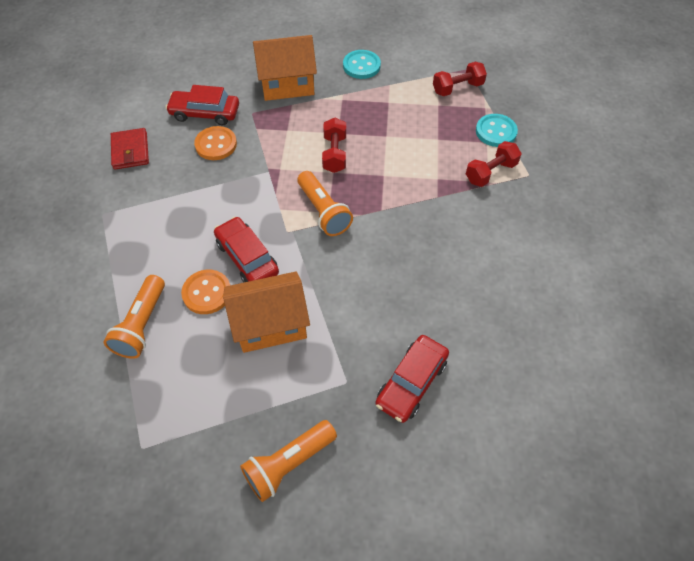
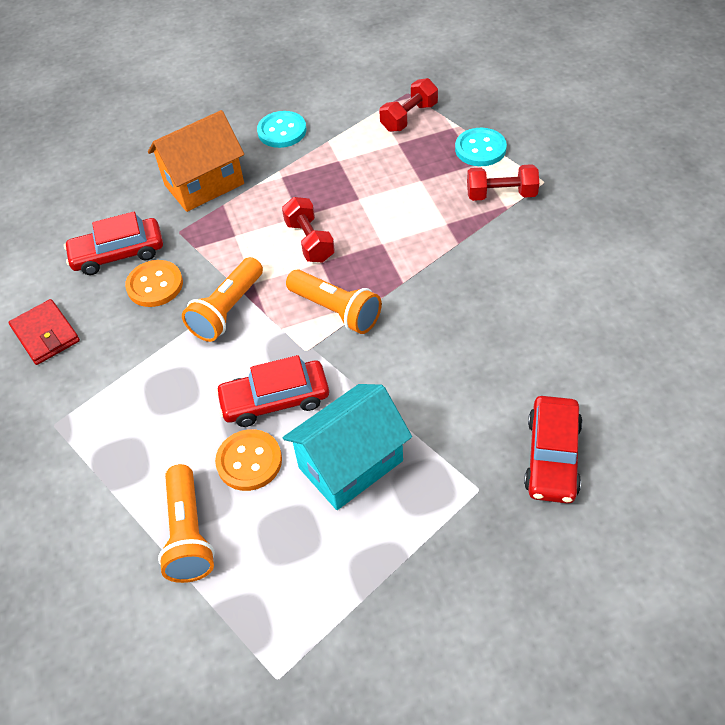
camera: 20 degrees left, 5 degrees down
(247, 257) = (275, 400): red car -> red car turned 45 degrees counterclockwise
(270, 325) = (350, 464): orange house -> turquoise house
(288, 463) = (468, 610): orange flashlight -> orange flashlight (227, 310)
(490, 172) = (501, 194): red dumbbell -> red dumbbell turned 60 degrees clockwise

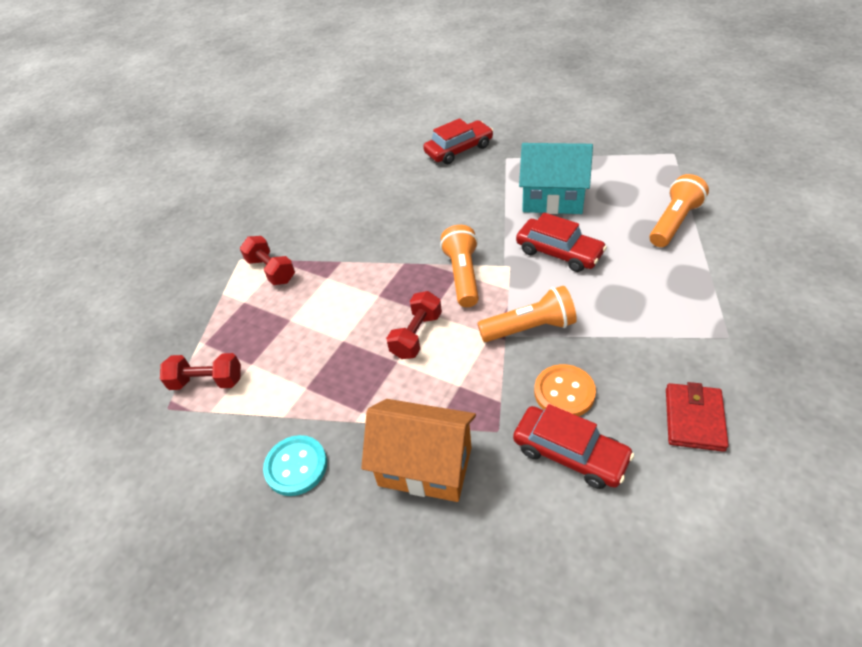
camera: 130 degrees left, 5 degrees down
(249, 461) = (607, 233): orange button -> none
(480, 149) = (223, 311): turquoise button -> none

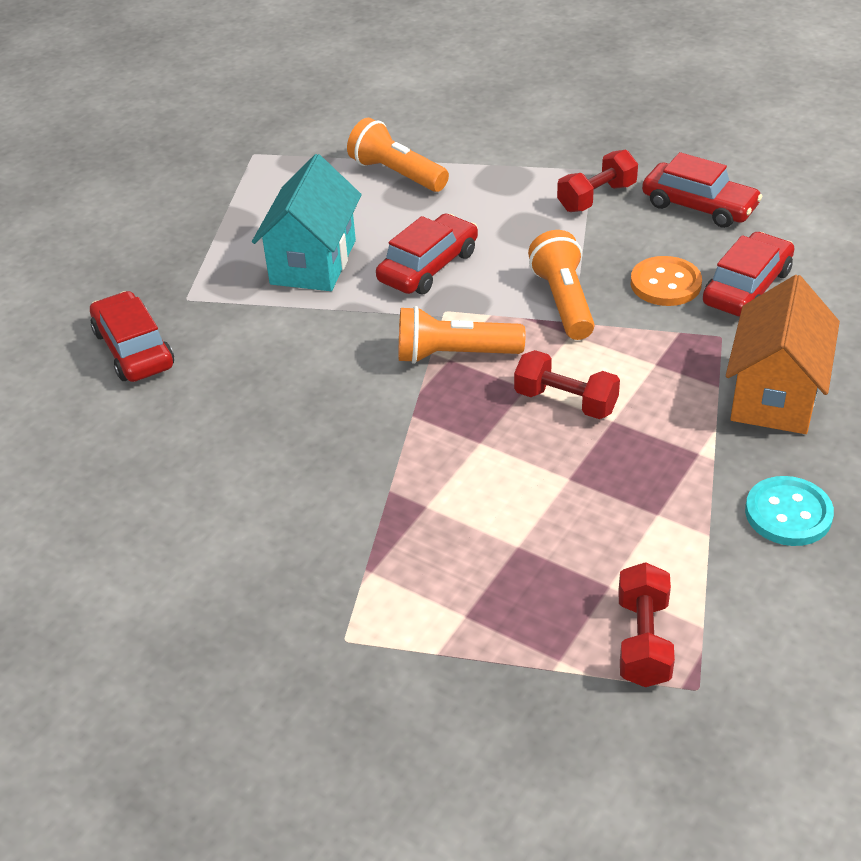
camera: 90 degrees left, 5 degrees down
(271, 270) = (389, 585): red dumbbell -> red dumbbell (596, 197)
(694, 419) = (699, 206): red wallet -> red car

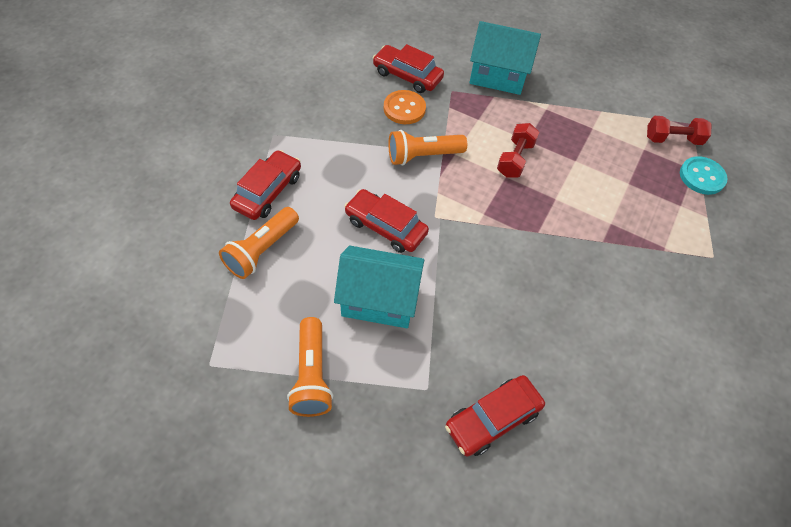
camera: 100 degrees left, 15 degrees up
(454, 355) = (479, 211): orange flashlight -> orange flashlight (312, 375)
(596, 197) = (309, 134): red dumbbell -> none
(699, 206) = (324, 86): red car -> red car (268, 191)
(774, 395) = (497, 76): orange house -> turquoise house
(788, 513) = (580, 83): turquoise button -> turquoise button (702, 177)

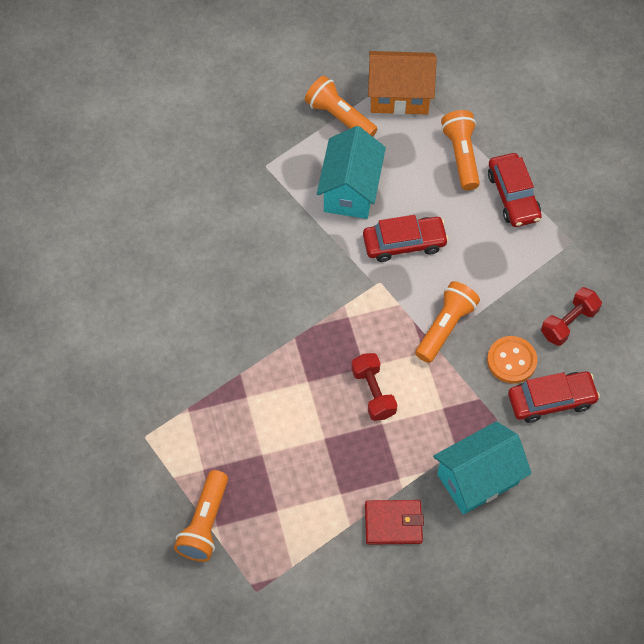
camera: 140 degrees right, 5 degrees up
(239, 345) = (399, 96): none -> orange house
(379, 300) = (350, 190): turquoise house -> turquoise house turned 45 degrees counterclockwise
(492, 419) = (211, 182): red car -> none
(572, 94) = (393, 523): none -> red wallet
(672, 139) = (260, 549): red dumbbell -> red dumbbell (568, 323)
(702, 177) = (205, 523): turquoise button -> orange flashlight

